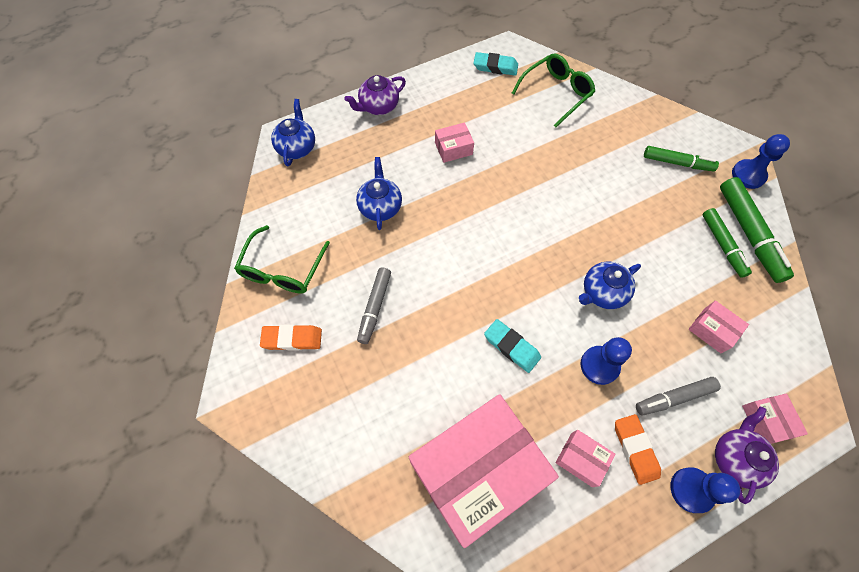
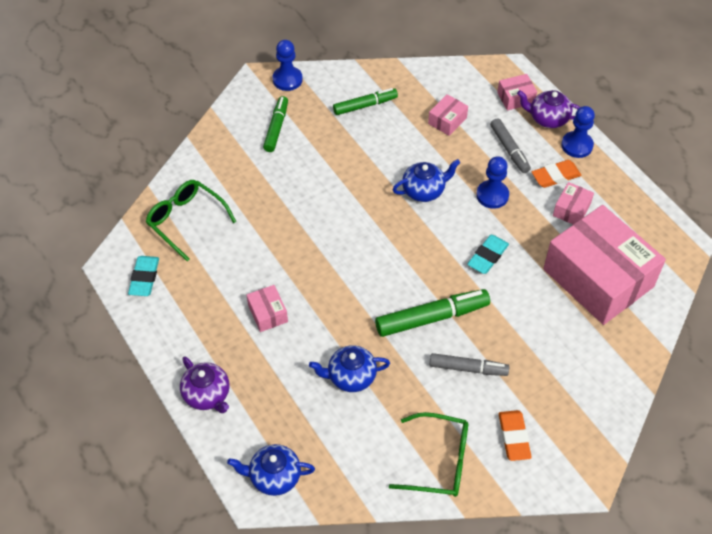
camera: 95 degrees left, 10 degrees down
(602, 292) = (424, 190): blue teapot -> blue teapot turned 75 degrees counterclockwise
(749, 234) = (351, 87): green marker -> green marker (432, 318)

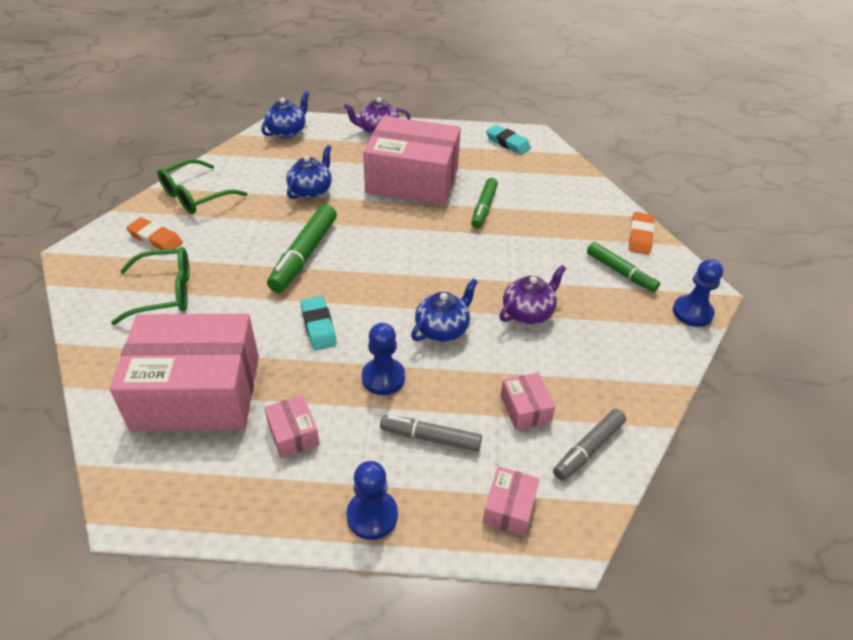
camera: 125 degrees right, 10 degrees down
(186, 221) = (547, 179): green glasses -> green glasses (165, 293)
(268, 313) = (412, 179): pink box -> pink box, size x2.49
(365, 105) = (605, 351): green marker -> green marker (483, 208)
(424, 190) = (442, 329): blue teapot -> blue teapot turned 150 degrees counterclockwise
(468, 368) = (237, 248): grey marker -> grey marker (588, 449)
(547, 119) = (443, 517): purple teapot -> purple teapot (528, 312)
(555, 176) = (350, 454): orange eraser -> orange eraser (640, 236)

